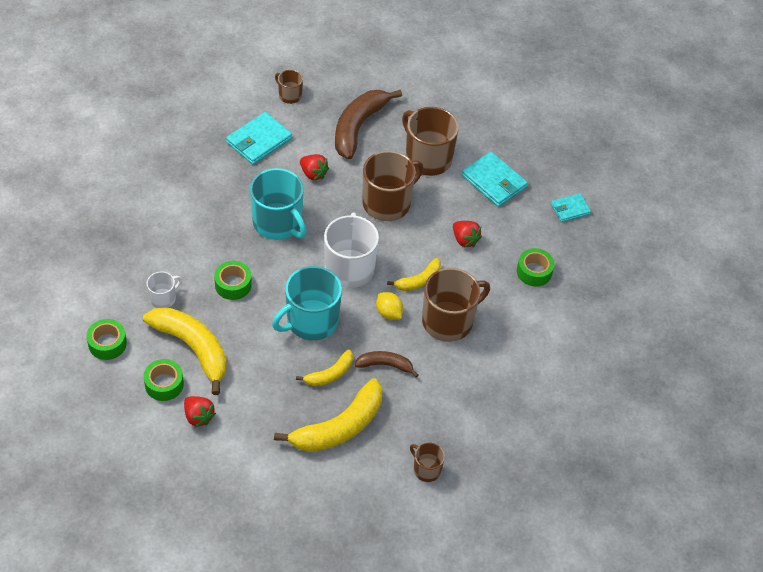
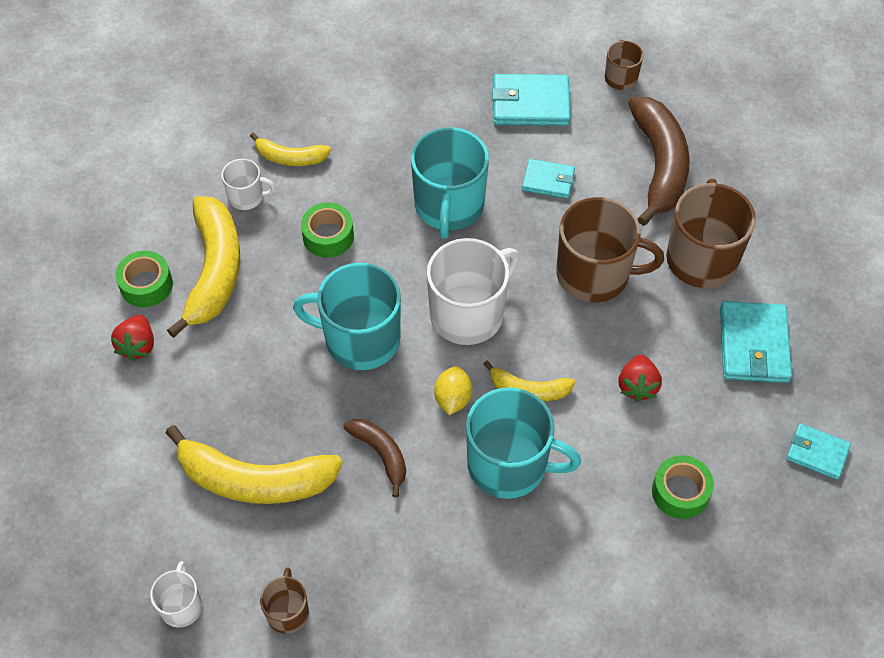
camera: 50 degrees right, 5 degrees up
(107, 344) = (145, 201): green tape -> none
(313, 174) = (548, 181): red strawberry -> turquoise wallet
(330, 374) = (312, 413): yellow banana -> yellow banana (290, 157)
(358, 127) = (659, 165): brown banana -> brown banana turned 105 degrees clockwise
(374, 511) = (181, 606): none -> white mug
(448, 321) = (509, 464): brown mug -> turquoise mug

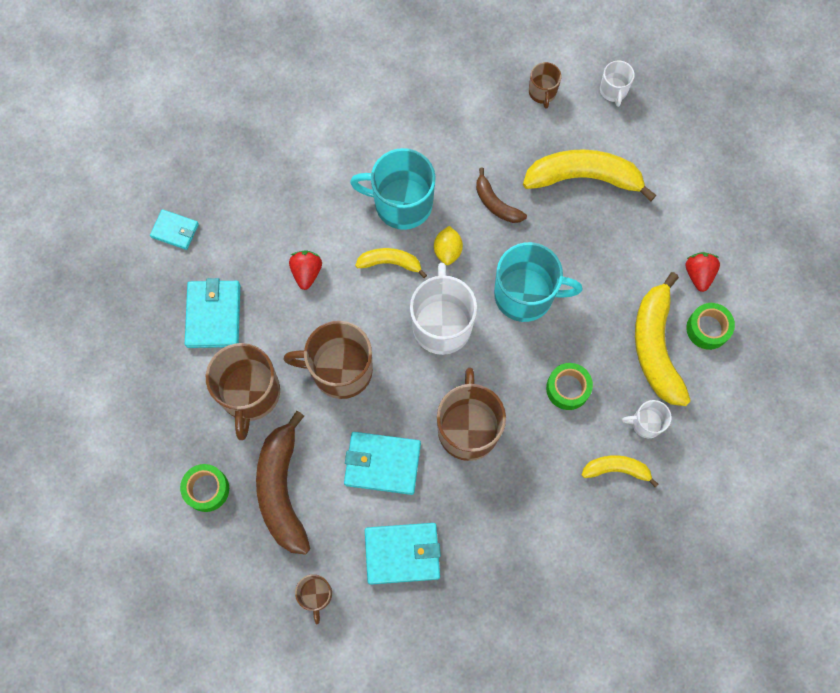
camera: 175 degrees right, 15 degrees up
(449, 206) = (468, 428): turquoise mug -> brown mug
(468, 313) = (442, 324): white mug -> white mug turned 135 degrees clockwise
(548, 181) = (382, 463): turquoise wallet -> turquoise wallet, size x1.65
(680, 492) = (277, 193): green tape -> green tape (207, 489)

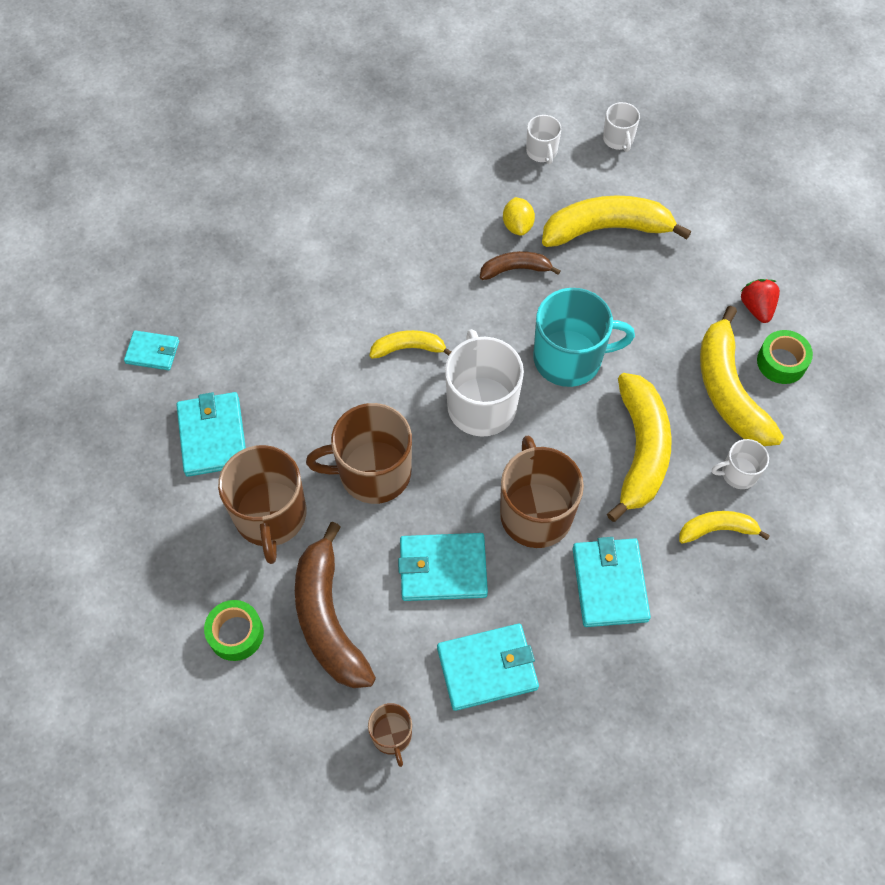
camera: 10 degrees left, 10 degrees down
(306, 273) = (314, 373): red strawberry -> none
(401, 203) = (409, 285): turquoise mug -> none
(447, 251) = (471, 326): yellow lemon -> yellow lemon (517, 226)
(496, 203) = (515, 269): brown banana -> brown banana turned 135 degrees clockwise
(516, 500) = (610, 584): none -> turquoise wallet
(542, 92) = (541, 151): brown mug -> white mug
(567, 388) = (640, 450): green tape -> yellow banana

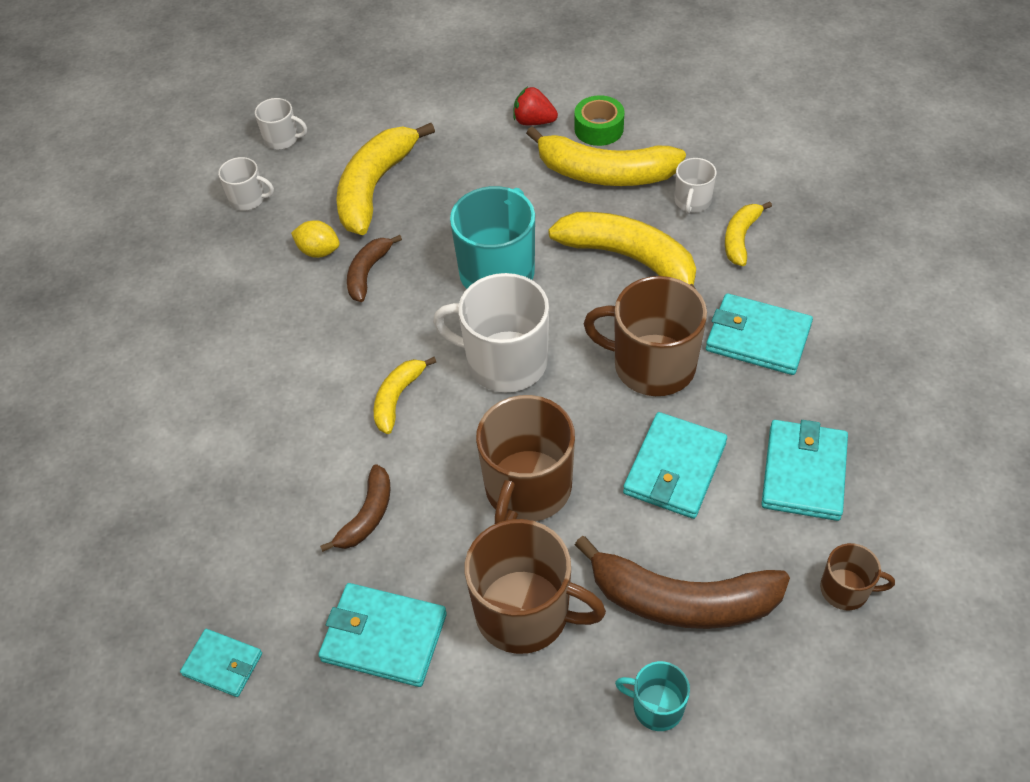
camera: 60 degrees left, 10 degrees down
(152, 352) = (223, 664): turquoise wallet -> turquoise wallet turned 75 degrees clockwise
(236, 634) = (656, 706): green tape -> turquoise mug
(300, 379) = (367, 515): none -> brown banana

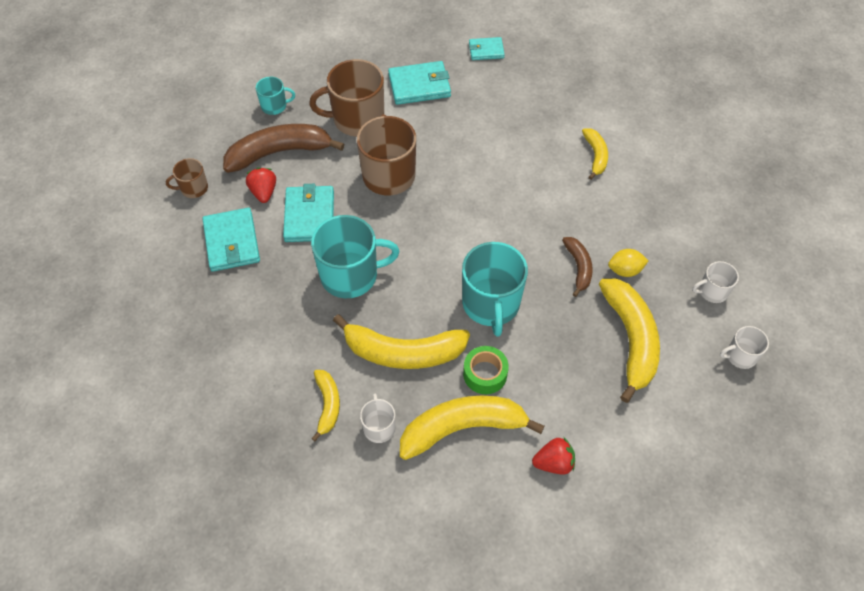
camera: 150 degrees right, 5 degrees up
(367, 515) = (466, 130): brown banana -> none
(397, 398) = (496, 194): yellow banana -> yellow banana (595, 156)
(504, 361) = (446, 241): white mug -> none
(599, 129) = (493, 478): green tape -> green tape (485, 374)
(652, 365) = (350, 275): brown mug -> turquoise mug
(731, 536) = (263, 192): none -> red strawberry
(757, 337) = (287, 322): turquoise wallet -> none

